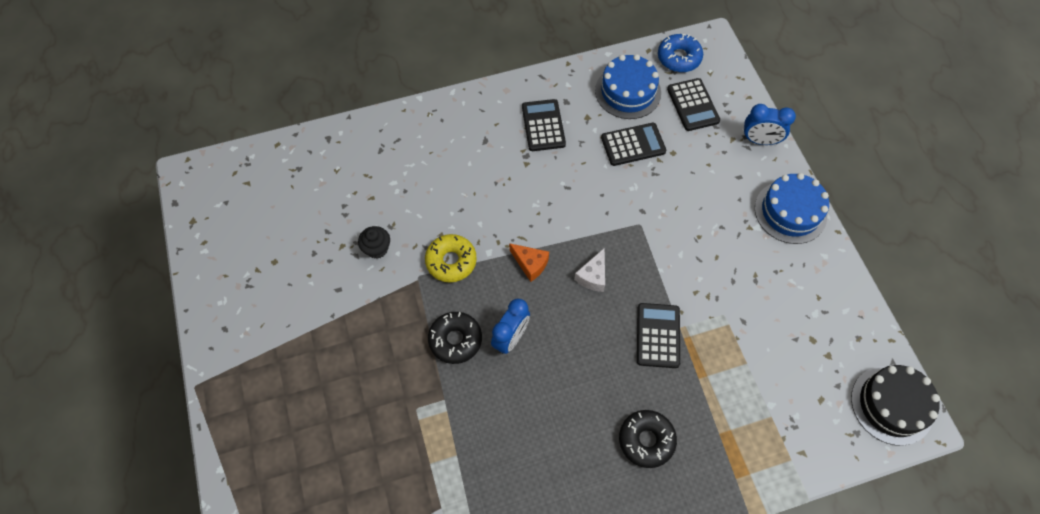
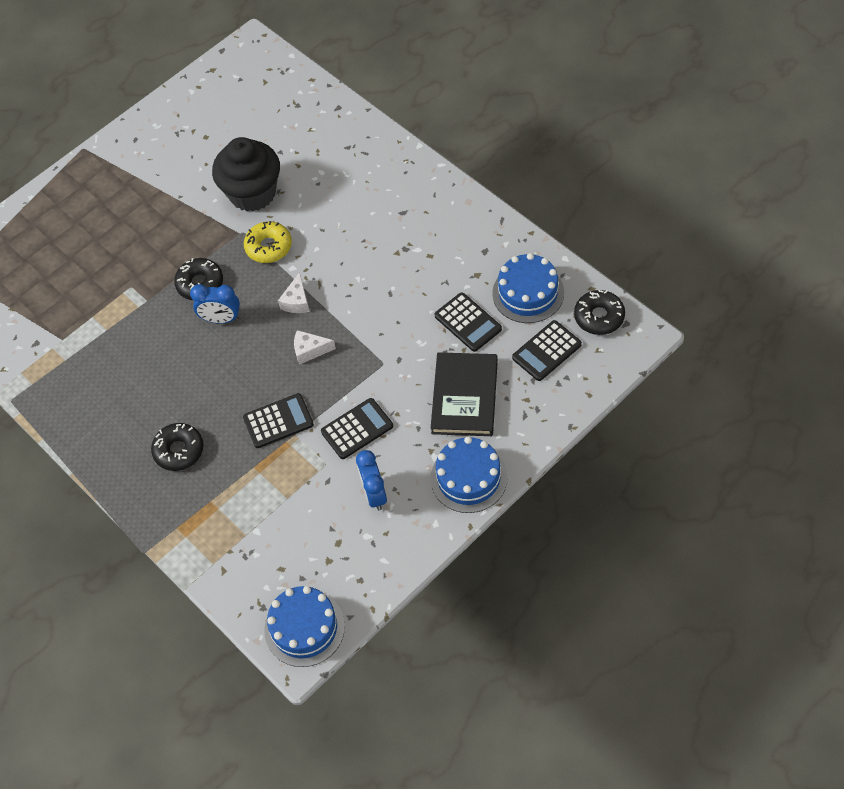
camera: 70 degrees right, 5 degrees down
(377, 249) = (253, 193): black cupcake -> black cupcake, size x2.31
(530, 264) = (297, 301): orange cheese -> white cheese
(543, 125) = (446, 246): black calculator -> black calculator (357, 429)
(679, 58) = (599, 317): blue donut -> black donut
(707, 180) = (464, 396): none -> black book
(760, 140) = (539, 423): blue clock -> blue clock (374, 494)
(891, 405) = (304, 628): black cake -> blue cake

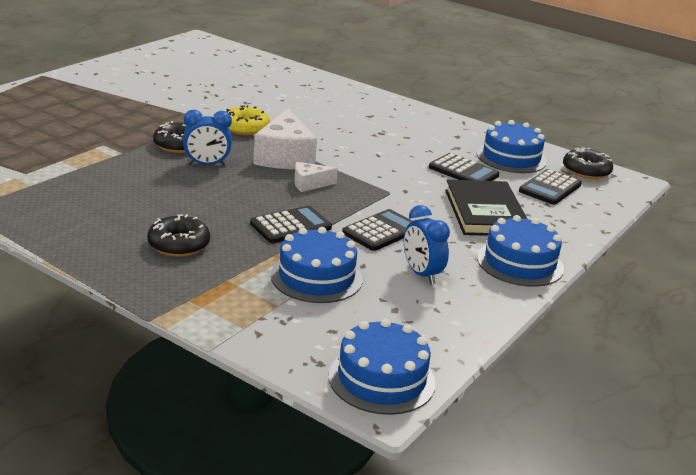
camera: 20 degrees left, 30 degrees down
(253, 193) = (220, 102): black cupcake -> none
(284, 498) = (316, 277): none -> blue cake
(297, 301) = (285, 157): white cheese -> white cheese, size x1.94

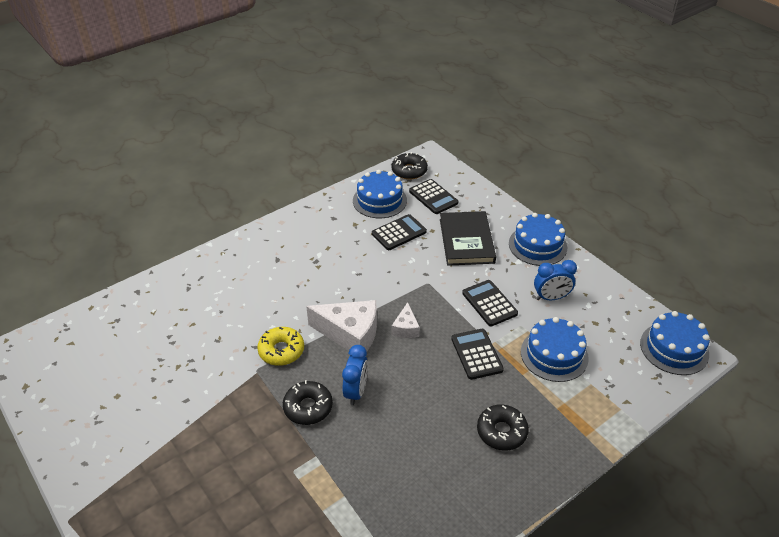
camera: 70 degrees left, 15 degrees up
(485, 212) = (466, 241): black book -> black book turned 75 degrees clockwise

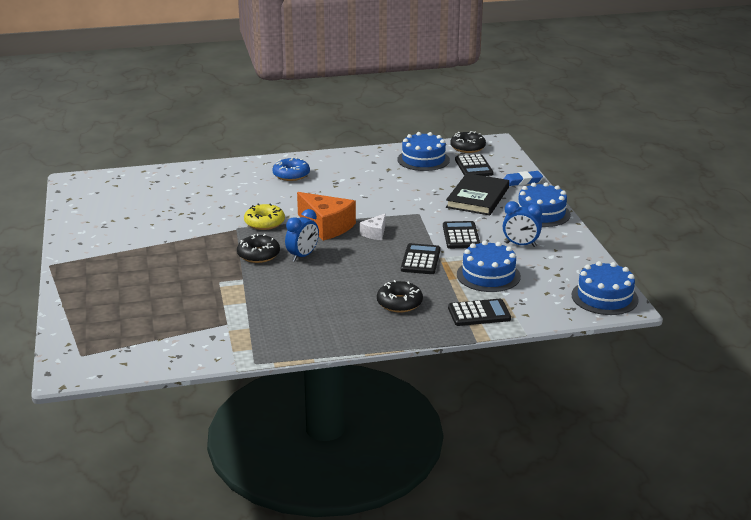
camera: 25 degrees right, 15 degrees down
(262, 263) = (291, 175): none -> blue donut
(350, 334) = (327, 226): white cheese -> orange cheese
(399, 233) = (421, 181): black calculator -> black calculator (479, 313)
(490, 205) = (522, 181): none -> blue eraser

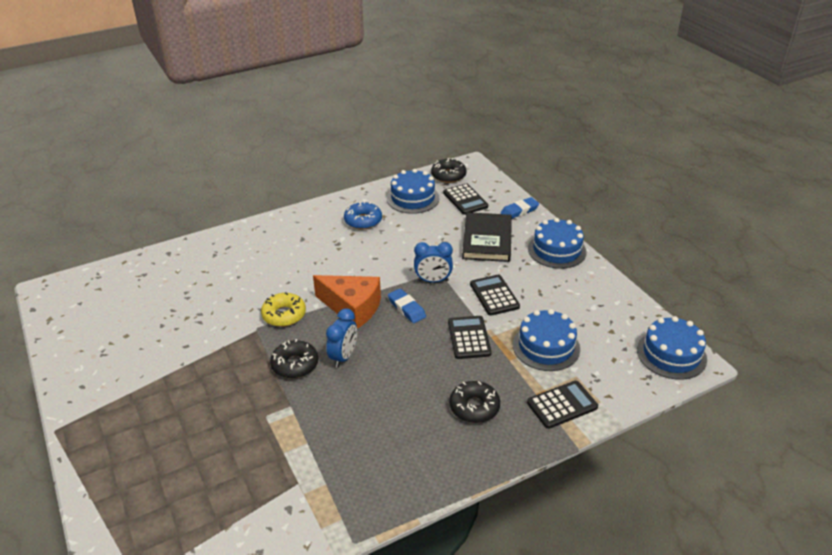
camera: 15 degrees left, 10 degrees up
(291, 175) = (287, 241): blue donut -> blue donut (363, 221)
(375, 233) = (406, 308): white cheese -> blue eraser
(520, 245) = (557, 296): blue clock -> blue clock (433, 280)

